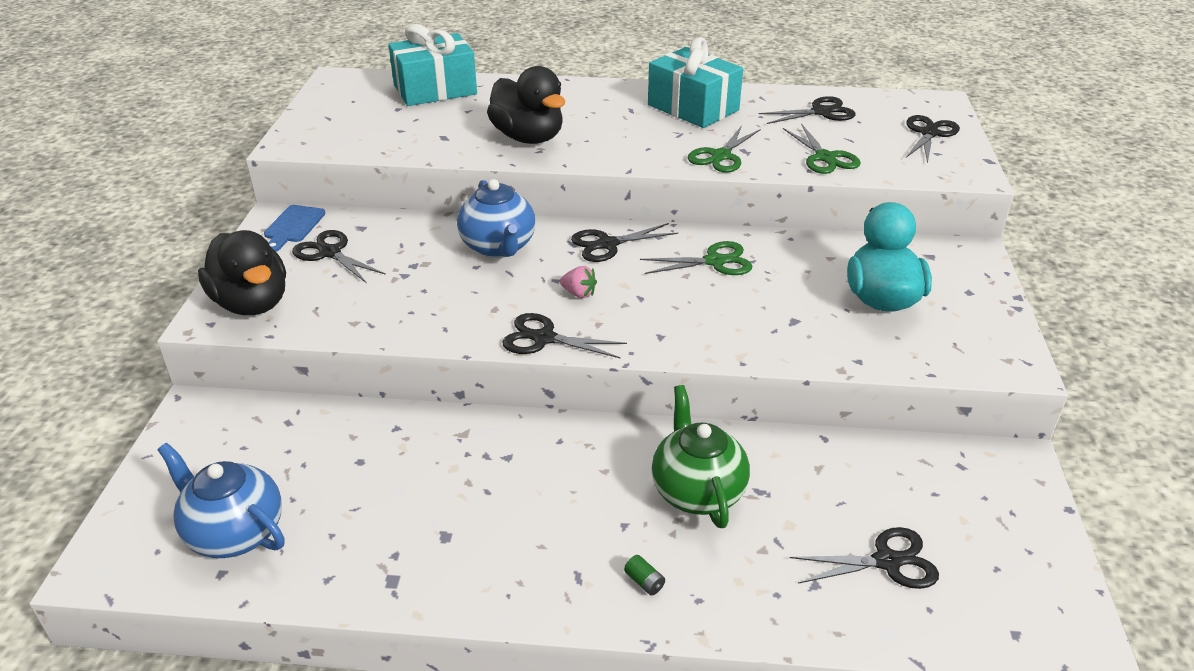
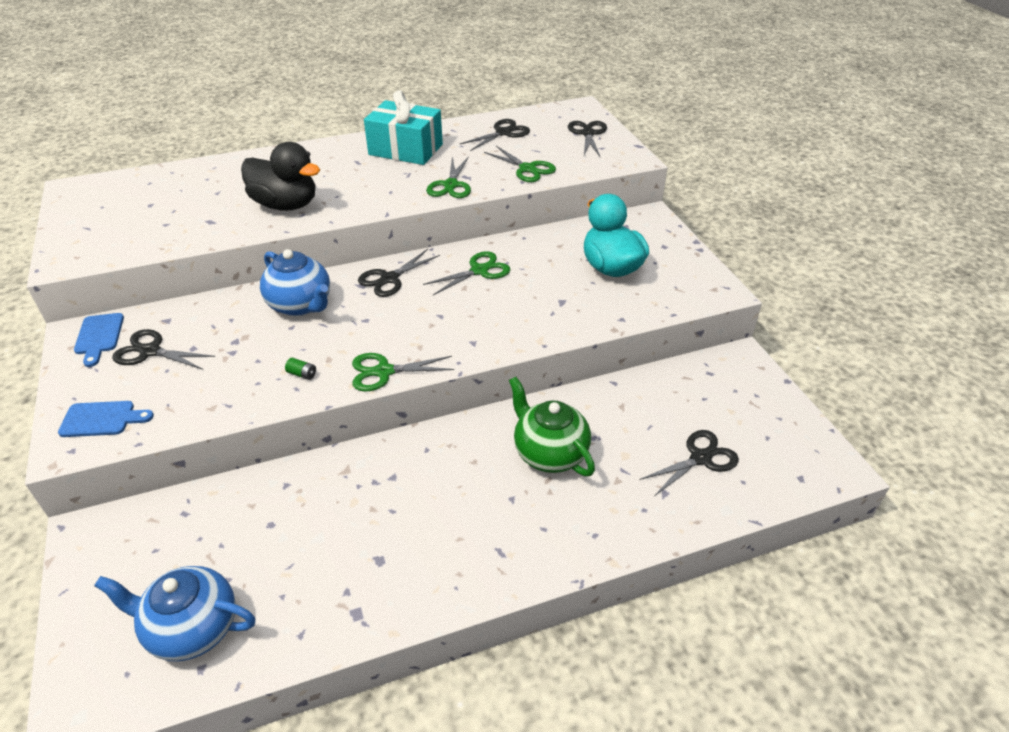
camera: 25 degrees left, 5 degrees up
(252, 303) = (102, 419): black duck -> blue cutting board
(435, 90) = (175, 180): turquoise gift -> none
(544, 338) = (384, 372): black scissors -> green scissors
(579, 293) = (390, 326): pink strawberry -> none
(644, 582) = (550, 536): green battery -> green battery (302, 374)

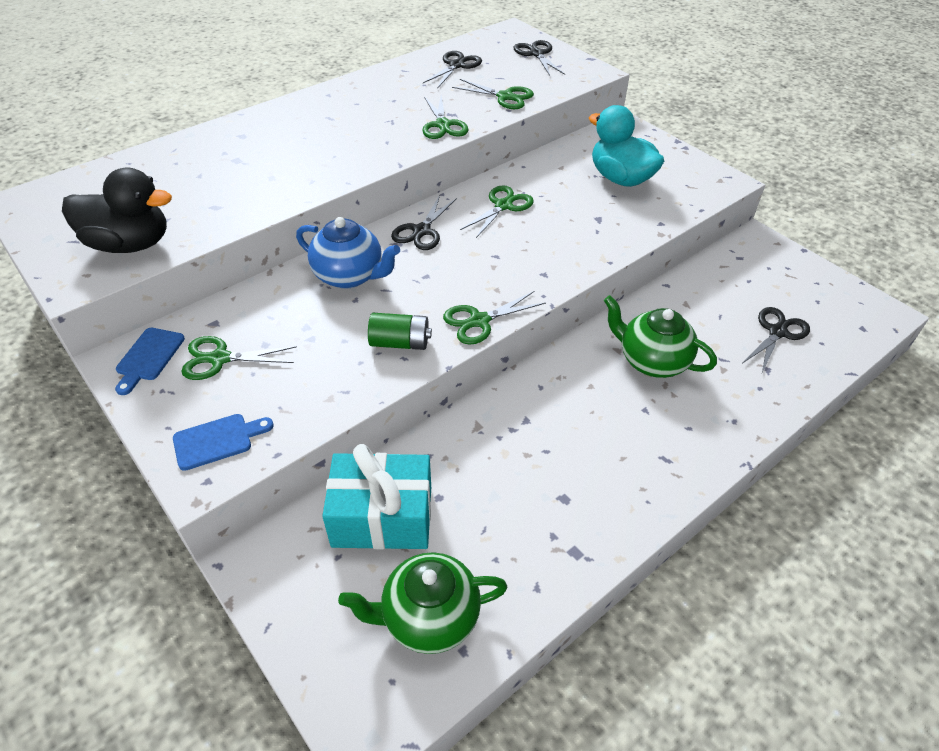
camera: 20 degrees left, 5 degrees up
(99, 336) = (148, 357): blue cutting board -> blue cutting board turned 45 degrees clockwise
(150, 351) = (220, 359): black scissors -> green scissors
(192, 628) = (429, 617): blue teapot -> green teapot
(286, 205) = (287, 174): black duck -> black duck (130, 244)
(302, 374) = (400, 343): green battery -> green battery, size x2.00
(406, 149) = (371, 97): turquoise gift -> turquoise gift (382, 516)

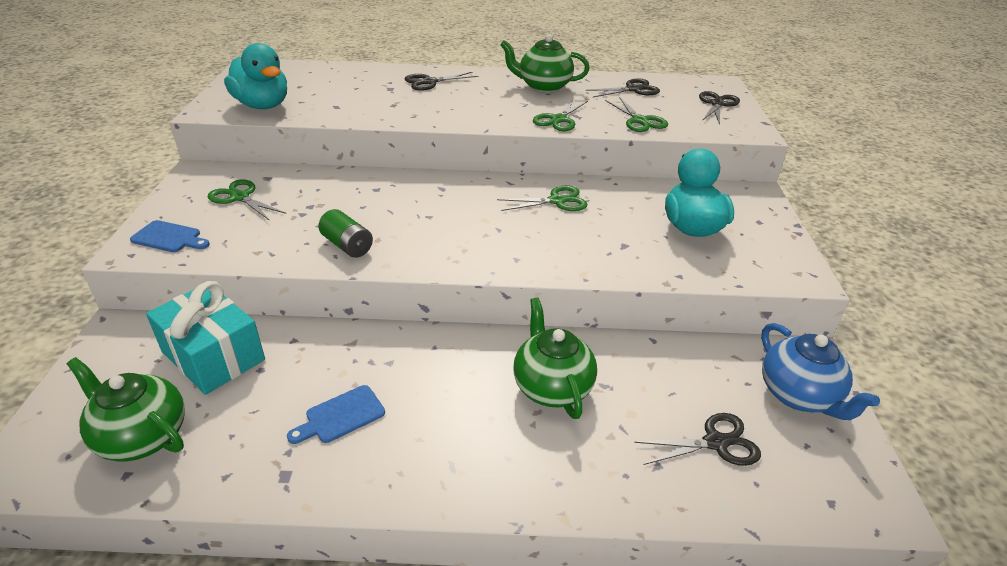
camera: 40 degrees right, 10 degrees down
(130, 244) = (262, 105): black duck -> turquoise duck
(148, 357) = (210, 177): blue cutting board -> blue cutting board (341, 416)
(350, 276) = (381, 192): blue teapot -> blue teapot (798, 395)
(379, 94) = (543, 87): none -> green teapot
(421, 231) = (470, 189): black scissors -> black scissors (429, 82)
(479, 321) = (419, 262): green scissors -> none

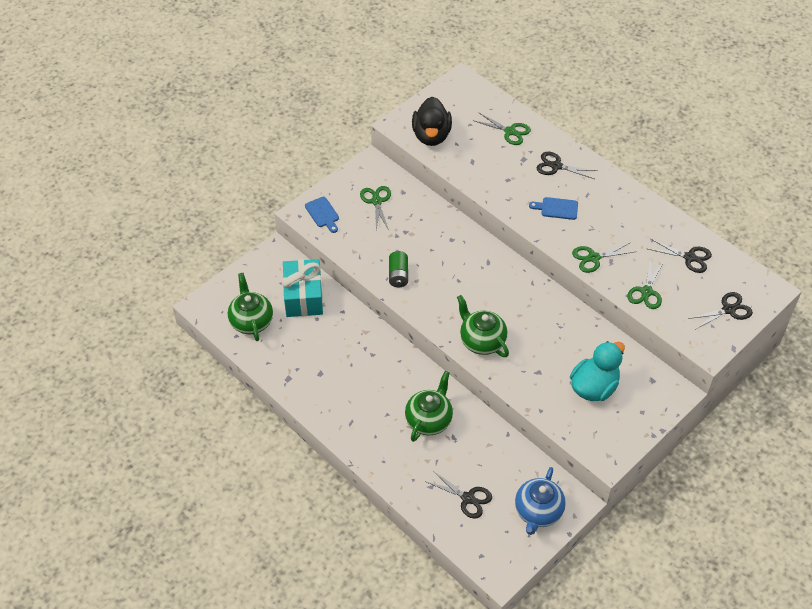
camera: 45 degrees right, 15 degrees up
(262, 105) = (431, 136): turquoise duck -> black duck
(341, 416) = (329, 367): blue cutting board -> blue cutting board (556, 208)
(543, 87) = (628, 216): green teapot -> green teapot (481, 341)
(557, 201) = (542, 316): green scissors -> green scissors (510, 131)

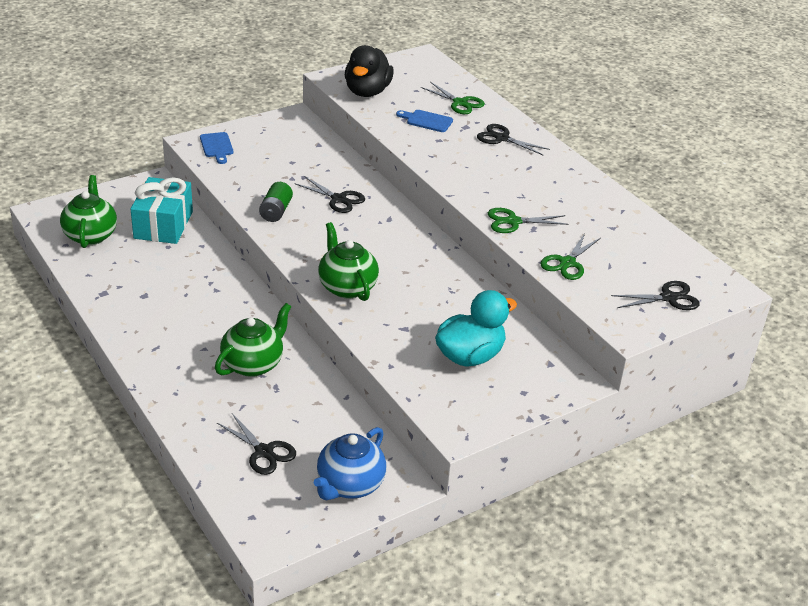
camera: 10 degrees right, 15 degrees down
(376, 201) = (284, 147): green scissors -> none
(556, 208) = (486, 172): blue cutting board -> blue cutting board (427, 121)
(689, 257) = (635, 242): black scissors -> black scissors (338, 199)

